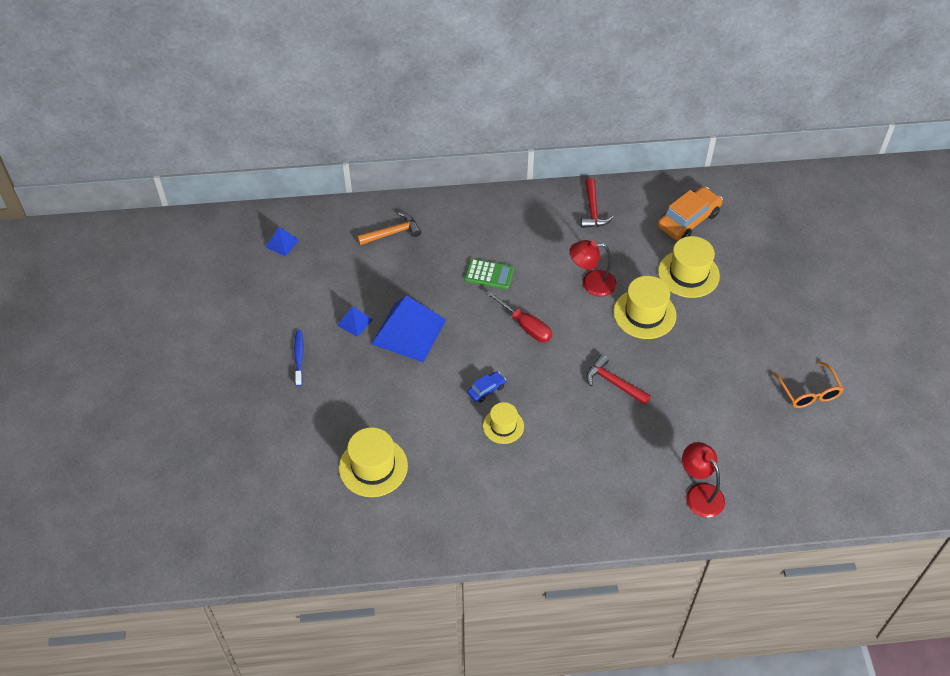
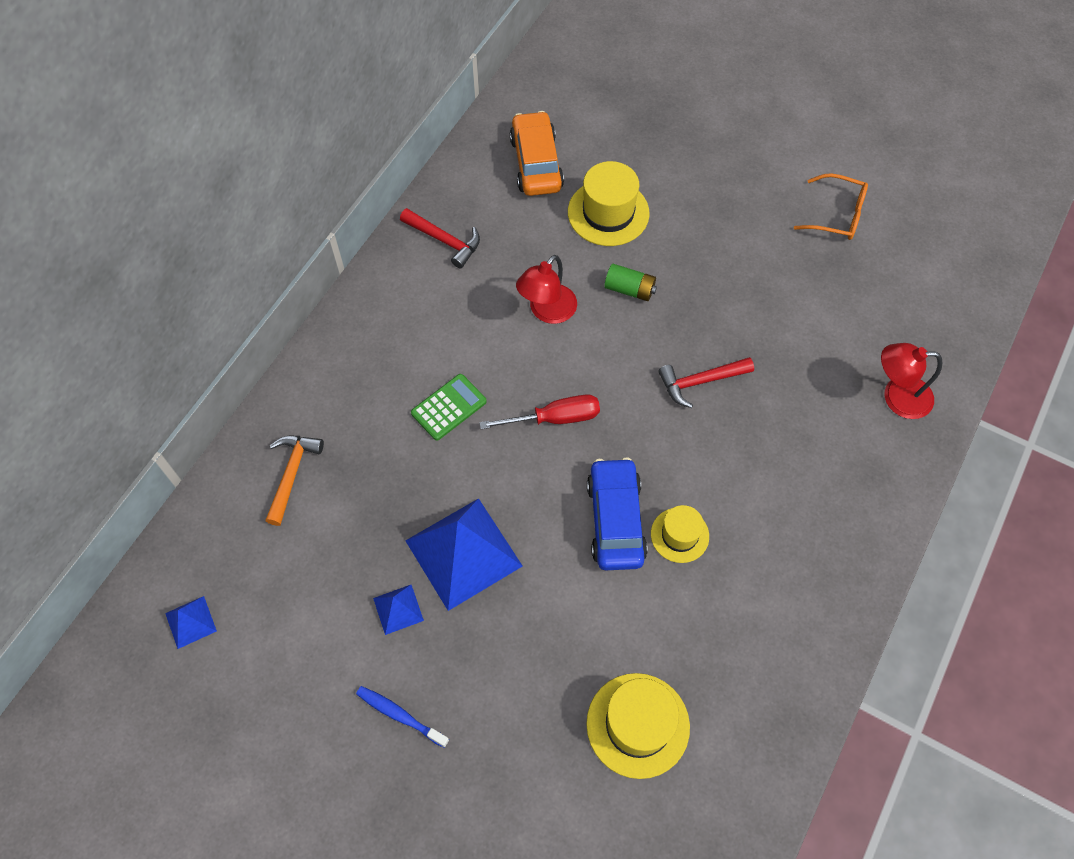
camera: 55 degrees left, 10 degrees up
(486, 390) = (615, 520): blue car -> blue car, size x2.00
(644, 314) = (629, 289): yellow hat -> green battery

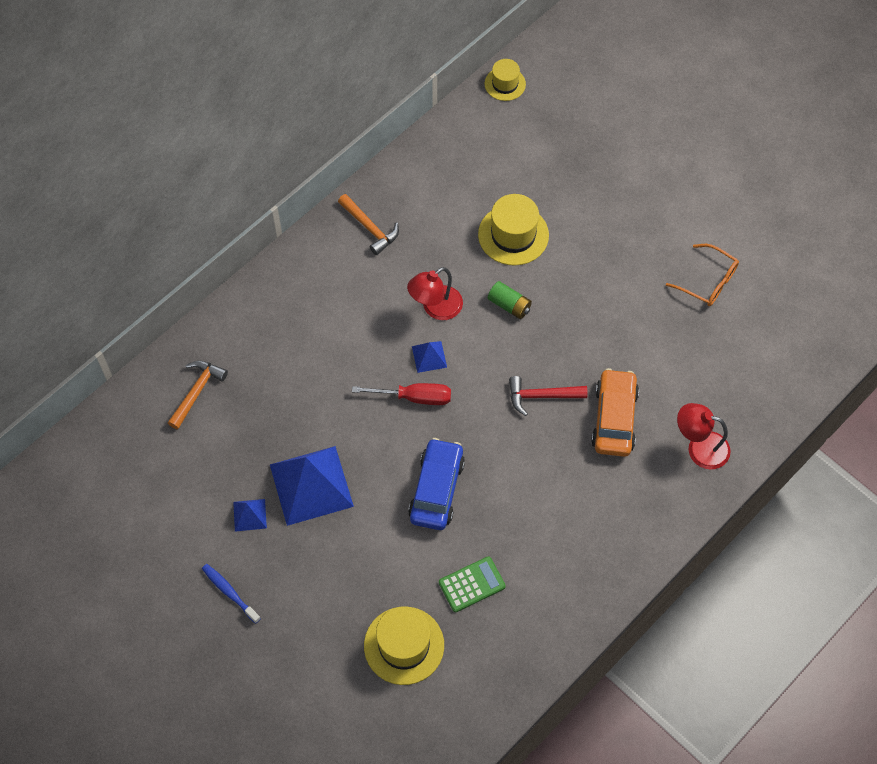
camera: 15 degrees right, 0 degrees up
(190, 622) = (94, 485): blue pyramid -> blue pyramid (429, 356)
(445, 241) = (370, 228): red hammer -> orange hammer
(449, 407) = (333, 368): green calculator -> green calculator (472, 584)
(536, 163) = (466, 177): orange car -> orange car (614, 418)
(679, 535) = (483, 513): yellow hat -> yellow hat (505, 84)

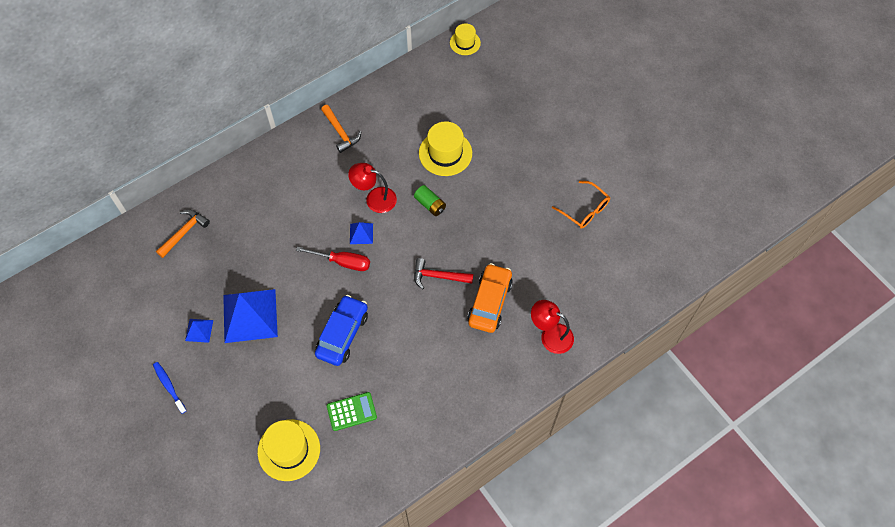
camera: 10 degrees right, 0 degrees up
(435, 308) = (374, 198): red lamp -> red lamp turned 45 degrees clockwise

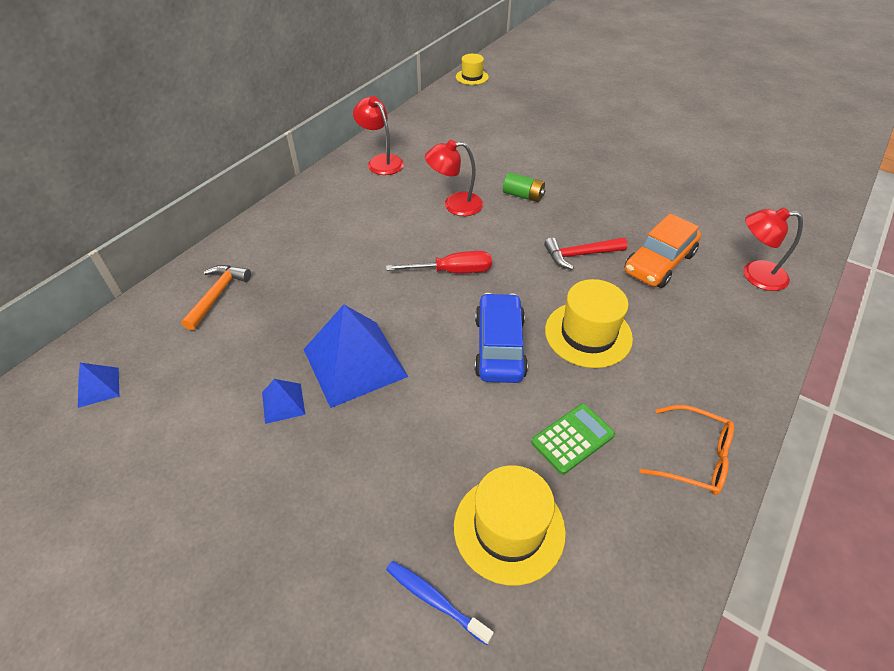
camera: 20 degrees left, 15 degrees down
(169, 386) = (261, 498): blue toothbrush -> blue toothbrush (434, 600)
(340, 132) = (381, 161): orange hammer -> red lamp
(361, 233) = (458, 239): blue pyramid -> blue pyramid (98, 387)
(445, 153) = (509, 153): yellow hat -> yellow hat (588, 334)
(489, 302) = (659, 263): orange car -> orange car turned 135 degrees counterclockwise
(585, 210) = (690, 163): orange glasses -> orange glasses (695, 457)

